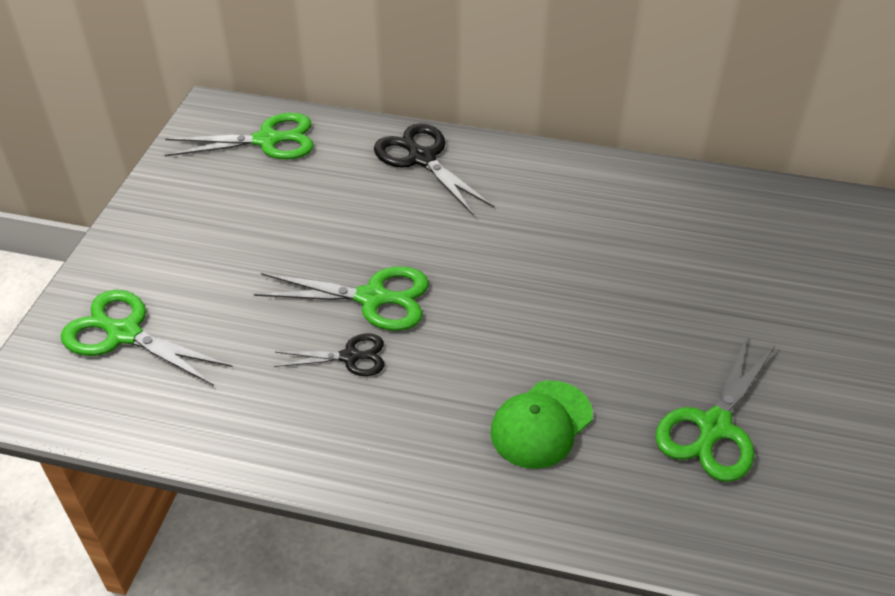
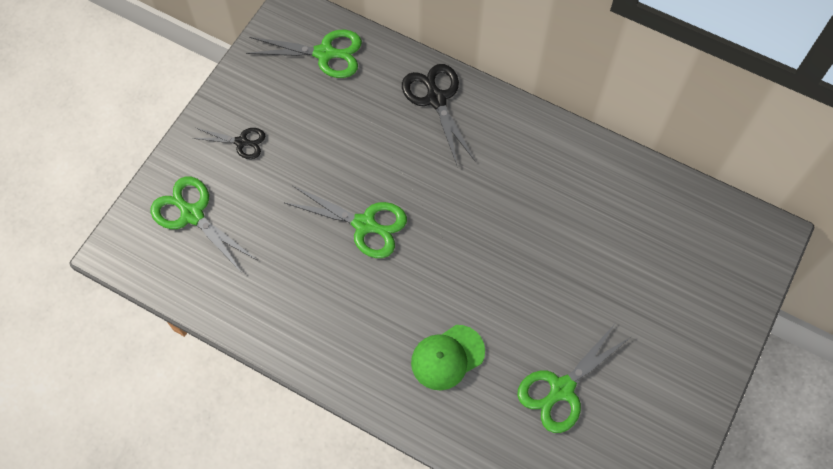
camera: 15 degrees right, 20 degrees up
(350, 357) = (337, 271): black scissors -> black scissors (242, 142)

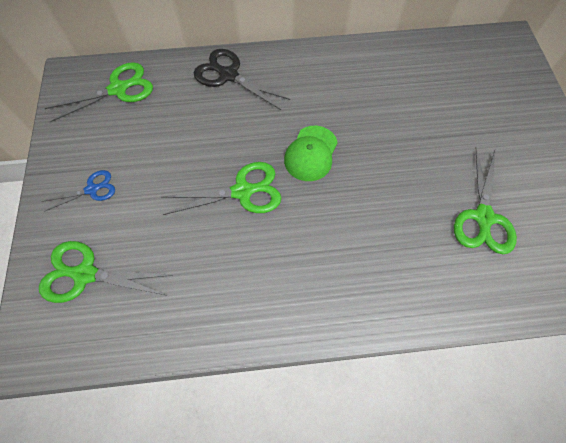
camera: 35 degrees left, 0 degrees up
(242, 142) = (92, 189): black scissors -> blue scissors
(447, 357) = (385, 250): green cap -> green cap (311, 153)

